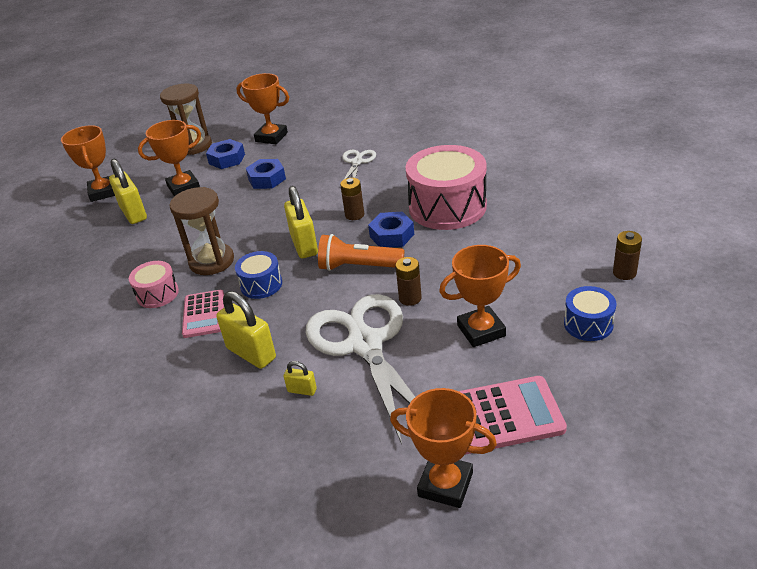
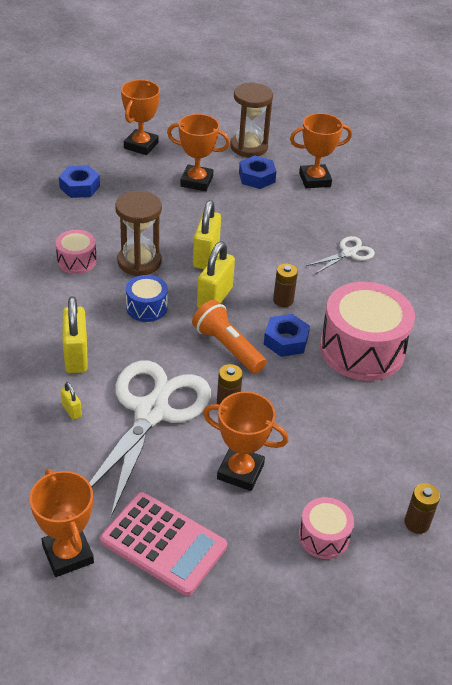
camera: 35 degrees right, 5 degrees up
(133, 213) = (138, 180): yellow padlock -> yellow padlock (206, 256)
(204, 314) = (84, 301): pink calculator -> none
(267, 179) = (262, 218): blue nut -> blue nut (79, 187)
(271, 137) = (314, 180): orange trophy -> orange trophy turned 75 degrees counterclockwise
(588, 324) = (323, 537): blue drum -> pink drum

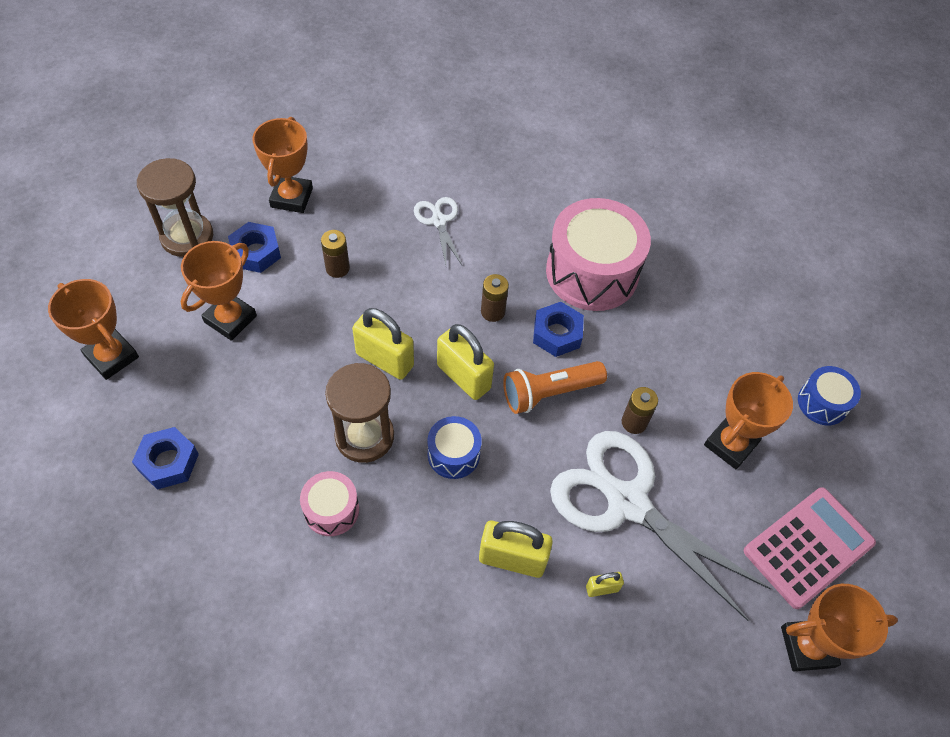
camera: 70 degrees left, 15 degrees up
(323, 537) = (822, 403): pink drum -> blue drum
(416, 523) = (819, 324): brown battery -> brown battery (337, 268)

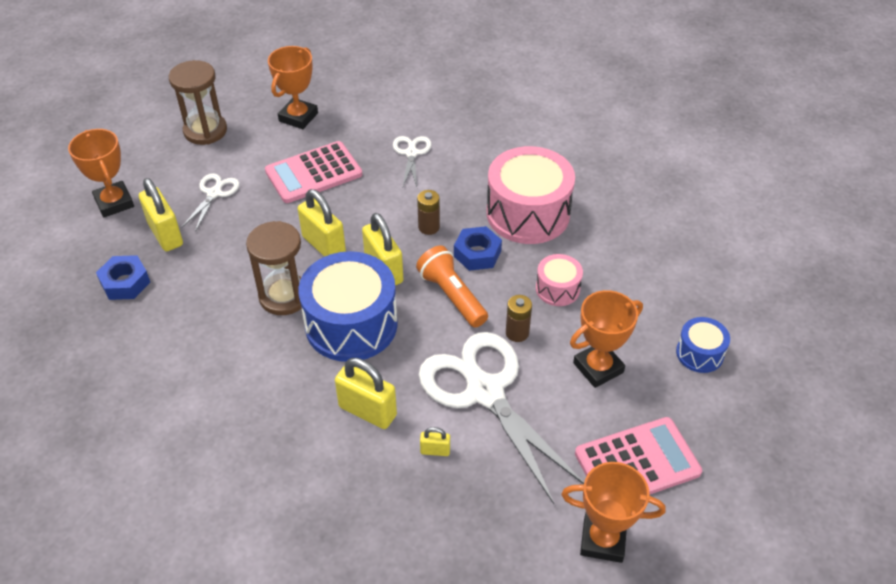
camera: 20 degrees right, 10 degrees down
(193, 386) = (166, 234): none -> yellow padlock
(230, 319) = (214, 193): orange trophy -> white scissors
(256, 252) = (254, 151): blue nut -> none
(331, 510) = (235, 343): pink drum -> pink drum (557, 289)
(337, 268) = (313, 173): brown battery -> pink calculator
(453, 454) = (351, 324): blue drum -> blue drum, size x2.01
(549, 393) = (452, 296): orange flashlight -> orange flashlight turned 60 degrees clockwise

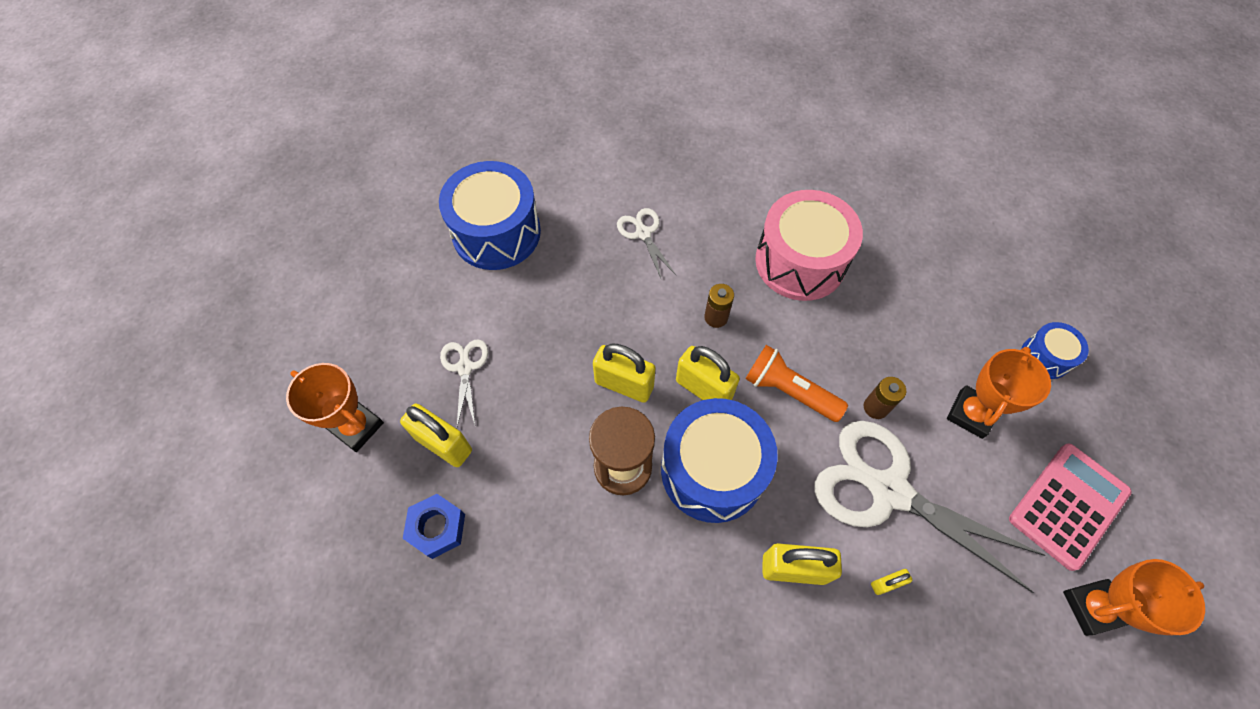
camera: 25 degrees left, 15 degrees up
(205, 131) = (403, 289): brown hourglass -> none
(298, 117) = (496, 232): orange trophy -> blue drum
(313, 173) = (557, 298): pink calculator -> none
(477, 253) = (782, 329): blue nut -> none
(557, 289) = (880, 339): pink drum -> none

